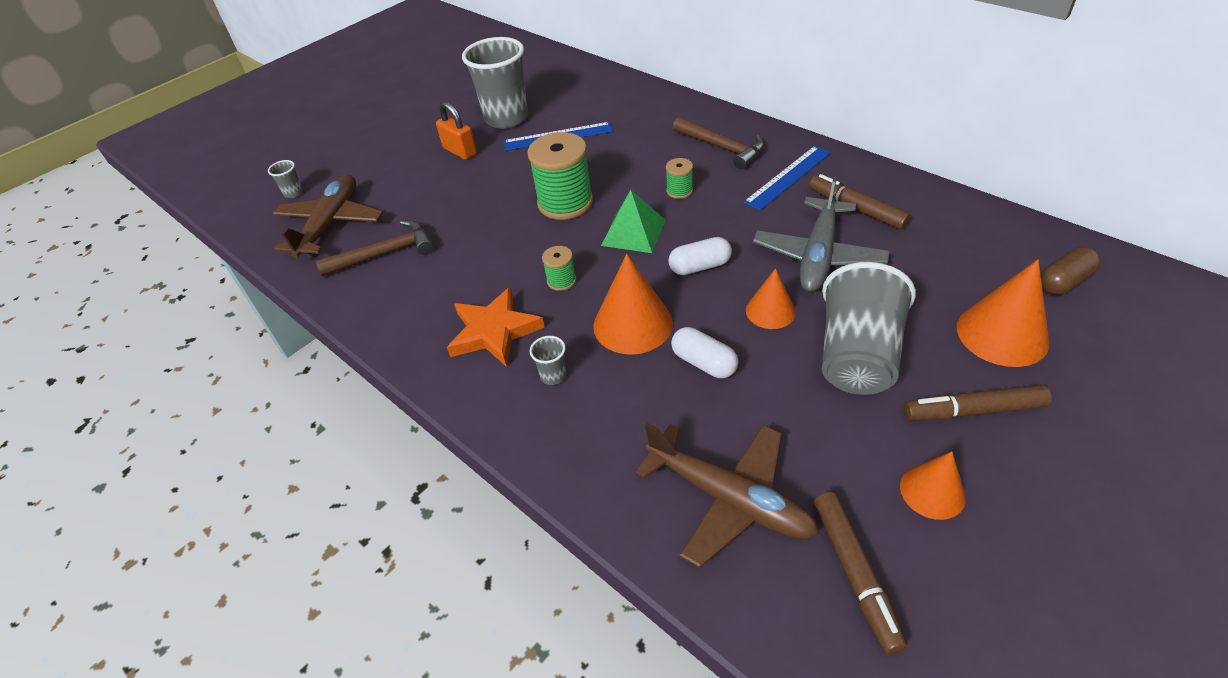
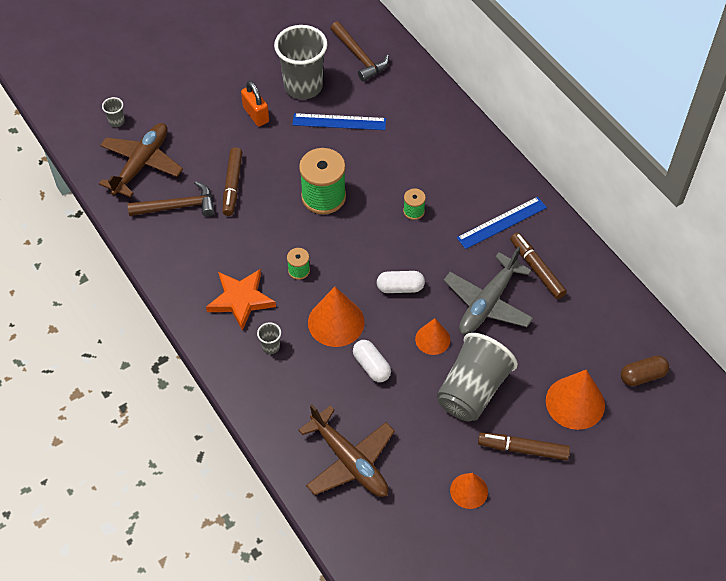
camera: 10 degrees right, 10 degrees up
(633, 232) = (364, 242): green pyramid -> none
(722, 148) = (465, 176): brown hammer -> brown hammer (359, 57)
(855, 573) = (400, 523): brown marker -> brown marker (232, 185)

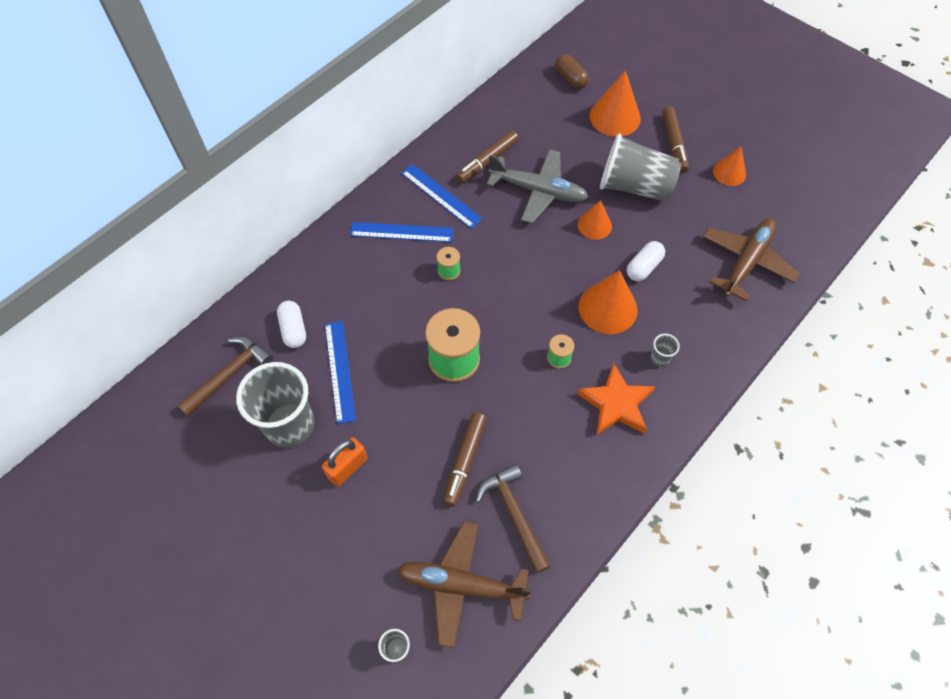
camera: 105 degrees left, 5 degrees up
(232, 185) = (465, 461): brown marker -> brown marker turned 120 degrees clockwise
(400, 287) = (547, 263): white capsule -> white capsule (294, 329)
(466, 185) = (401, 232): none -> blue ruler

